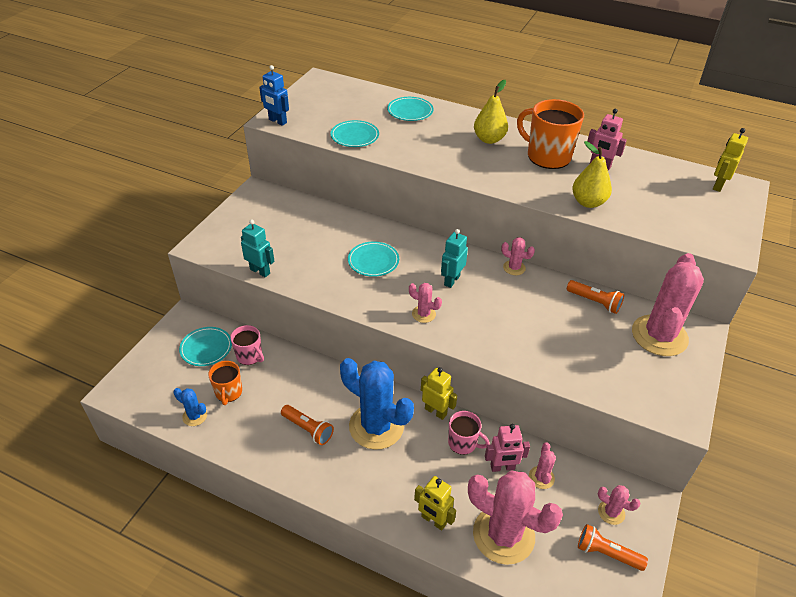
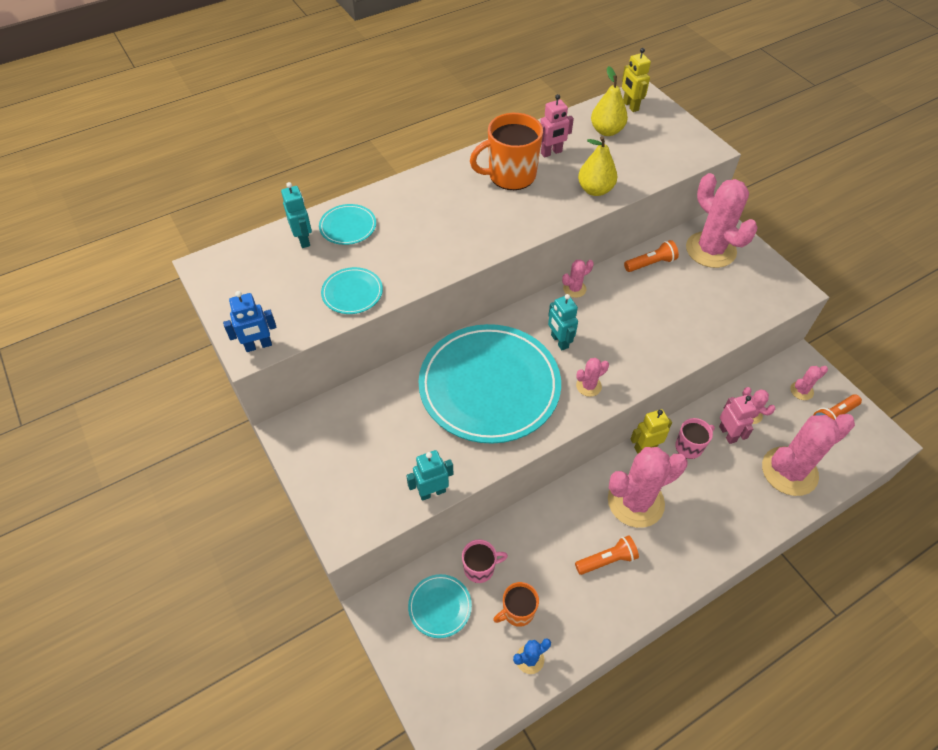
camera: 55 degrees left, 10 degrees up
(228, 392) = (517, 611): orange mug -> orange mug turned 120 degrees clockwise
(373, 261) = (489, 386): turquoise plate -> turquoise plate, size x2.40
(376, 426) = (635, 502): blue cactus -> pink cactus
(379, 100) = (303, 239): none -> turquoise robot
(433, 520) = (754, 512): yellow robot -> none
(489, 139) = (450, 197): yellow pear -> yellow pear (606, 131)
(502, 467) = (727, 434): pink robot -> pink robot turned 45 degrees counterclockwise

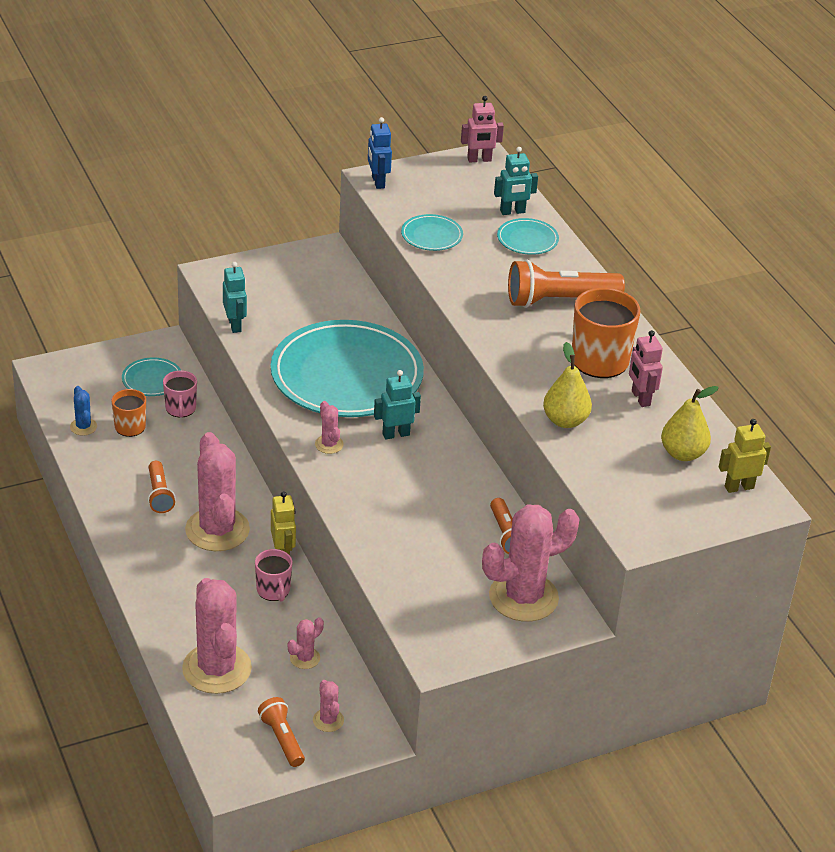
camera: 95 degrees right, 15 degrees down
(436, 202) = (559, 300): none -> orange flashlight
(574, 289) = (473, 460): pink cactus -> none
(727, 434) = (282, 629): pink robot -> pink robot (479, 160)

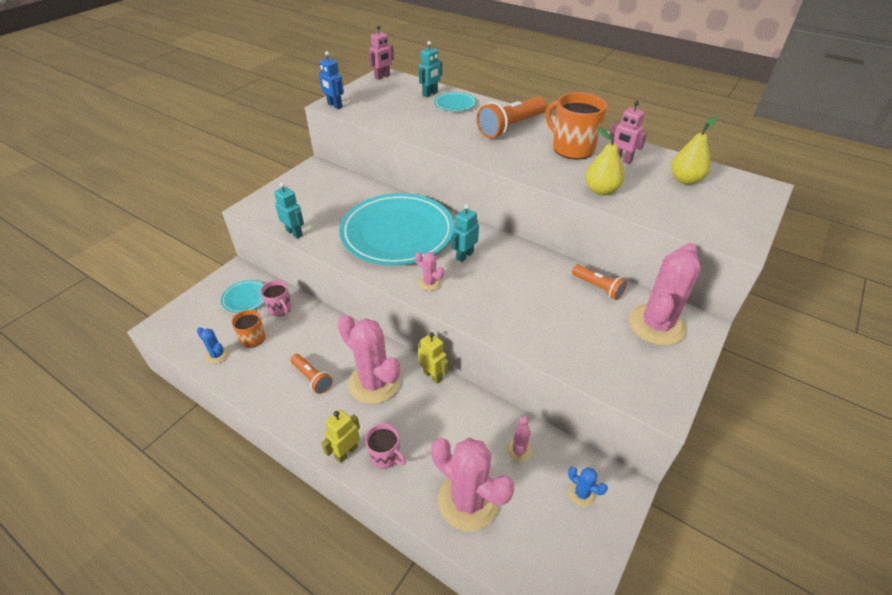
camera: 30 degrees left, 5 degrees up
(273, 590) = (451, 408): pink mug -> pink mug (385, 456)
(282, 739) = (568, 534): orange flashlight -> none
(328, 720) = (581, 493): pink cactus -> blue cactus
(431, 235) = (398, 121): turquoise plate -> none
(739, 487) = (738, 185): yellow robot -> yellow robot (346, 452)

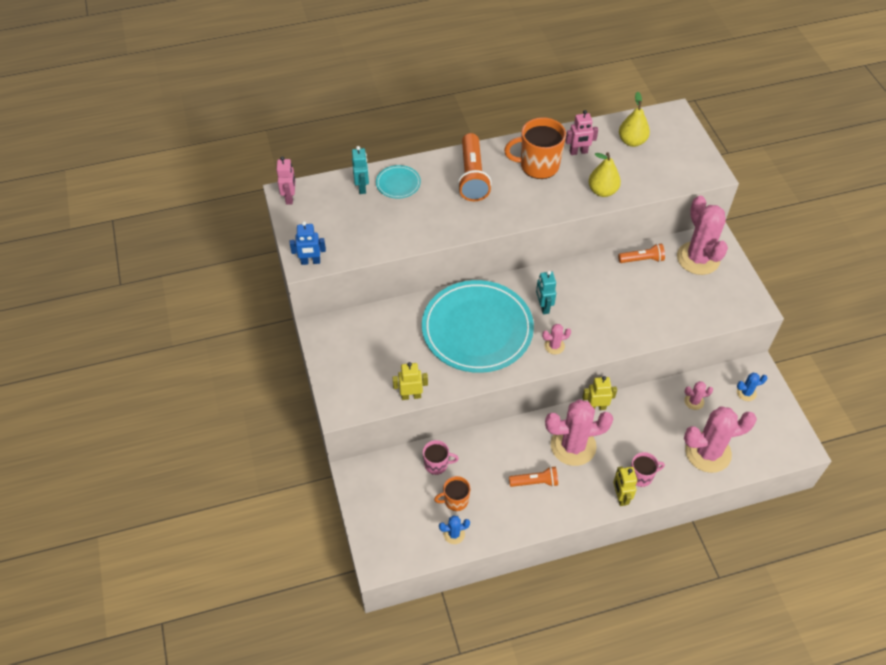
camera: 50 degrees left, 10 degrees up
(245, 298) = (399, 483): turquoise plate -> none
(294, 233) = (411, 396): turquoise robot -> yellow robot
(519, 450) = (694, 401): pink cactus -> pink cactus turned 60 degrees counterclockwise

